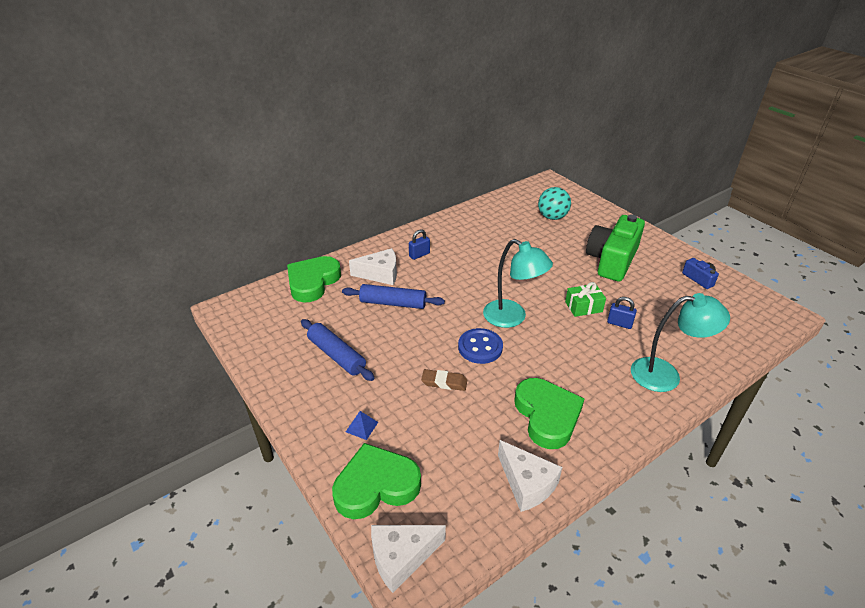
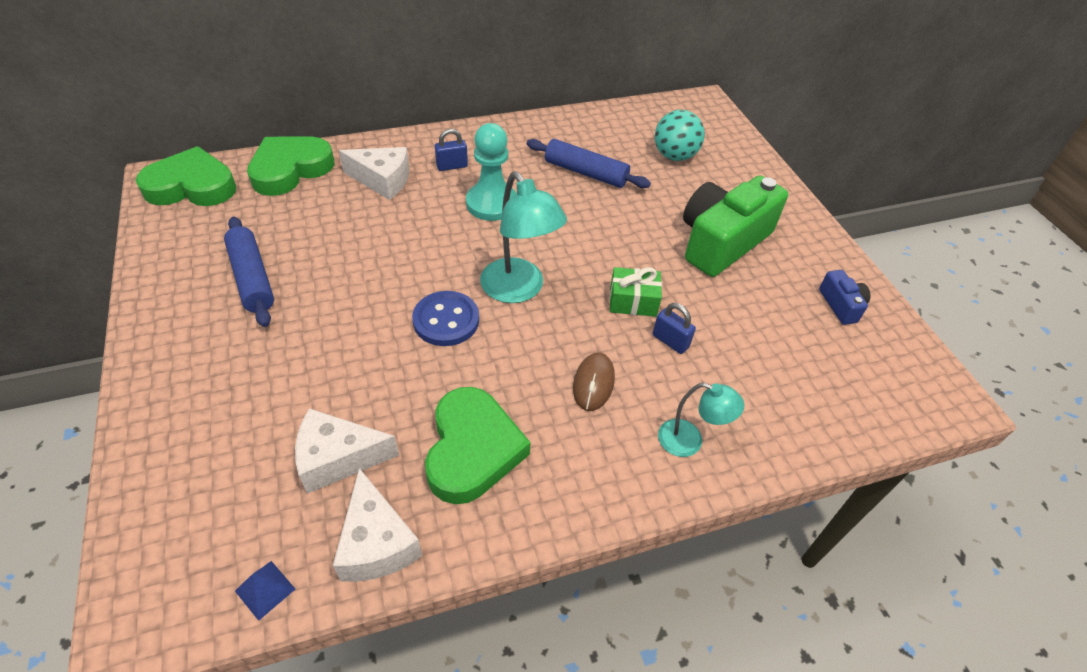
camera: 15 degrees right, 10 degrees up
(361, 427) = (216, 387): blue pyramid -> blue pyramid (265, 590)
(376, 485) = (179, 476): green heart -> green heart (192, 186)
(393, 303) = (372, 225): blue rolling pin -> blue rolling pin (586, 173)
(401, 558) = (141, 591): white cheese -> white cheese (338, 458)
(444, 382) = (364, 357): brown eraser -> none
(460, 271) = (491, 203): none -> turquoise pawn
(591, 359) = (593, 383): none -> brown mouse
(665, 375) = (689, 441): turquoise lamp -> turquoise lamp, size x0.59

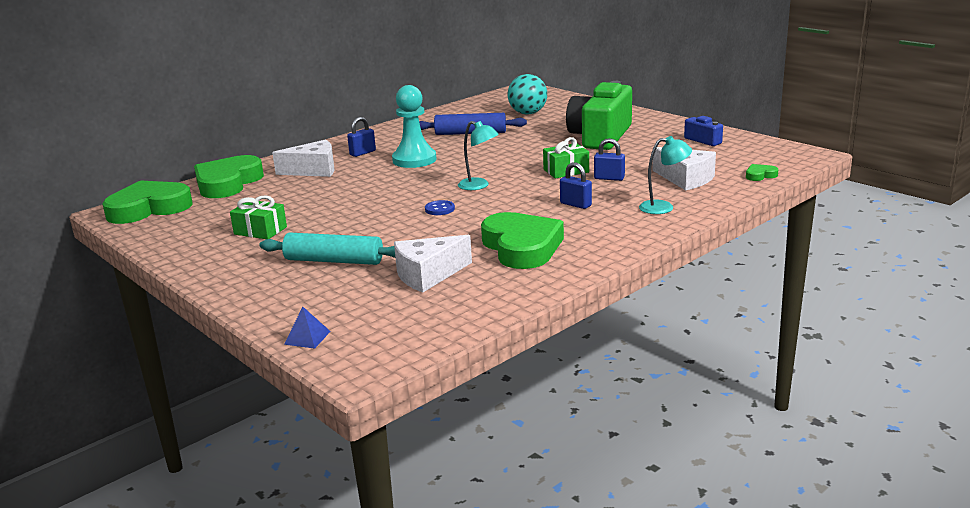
camera: 20 degrees left, 25 degrees down
(252, 278) = (260, 230): blue rolling pin -> green gift
(265, 590) = (439, 330): blue pyramid -> blue pyramid (307, 337)
(273, 376) = (334, 261): none -> turquoise rolling pin
(376, 542) = (497, 294): white cheese -> white cheese (685, 179)
(446, 320) = (439, 209): blue button -> blue button, size x0.54
(519, 290) = (479, 186): turquoise lamp -> turquoise lamp, size x0.59
(593, 383) = (575, 204): brown mouse -> blue padlock
(858, 423) = (760, 175): none -> green heart

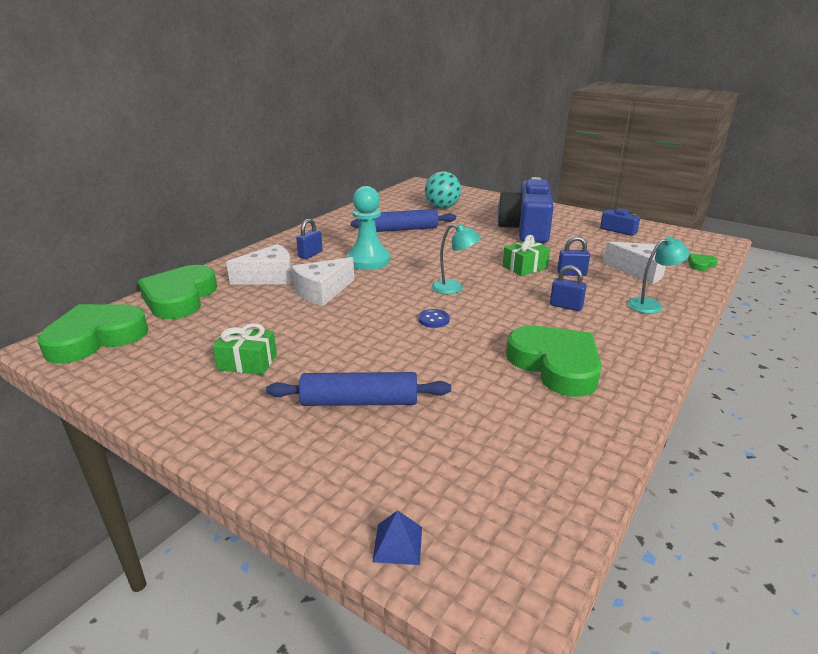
camera: 15 degrees left, 5 degrees up
(334, 261) = (359, 402): turquoise rolling pin -> blue rolling pin
(428, 275) = (483, 415): white cheese -> white cheese (322, 292)
(600, 136) = (526, 229): green camera -> blue camera

